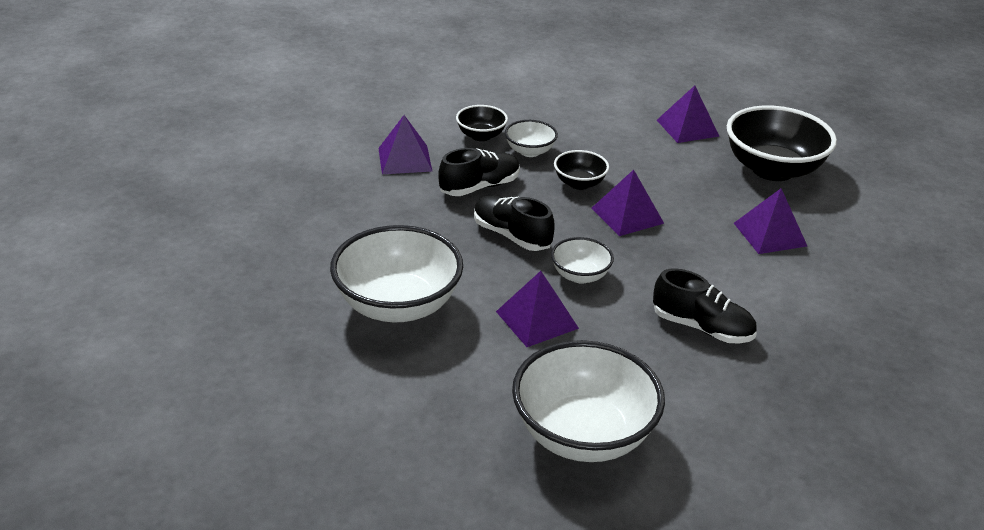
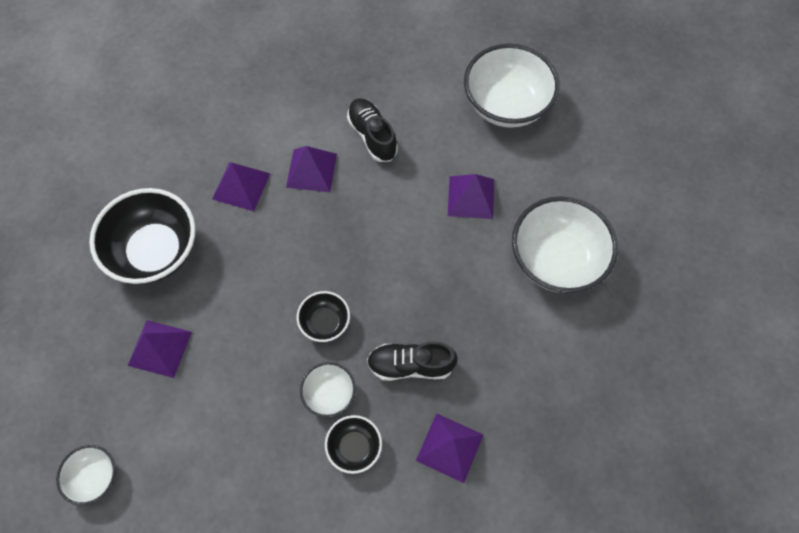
camera: 145 degrees left, 30 degrees up
(512, 236) = (428, 288): black shoe -> none
(580, 275) = (411, 220): white bowl -> white bowl (95, 477)
(627, 215) = (323, 262): purple pyramid -> purple pyramid (311, 170)

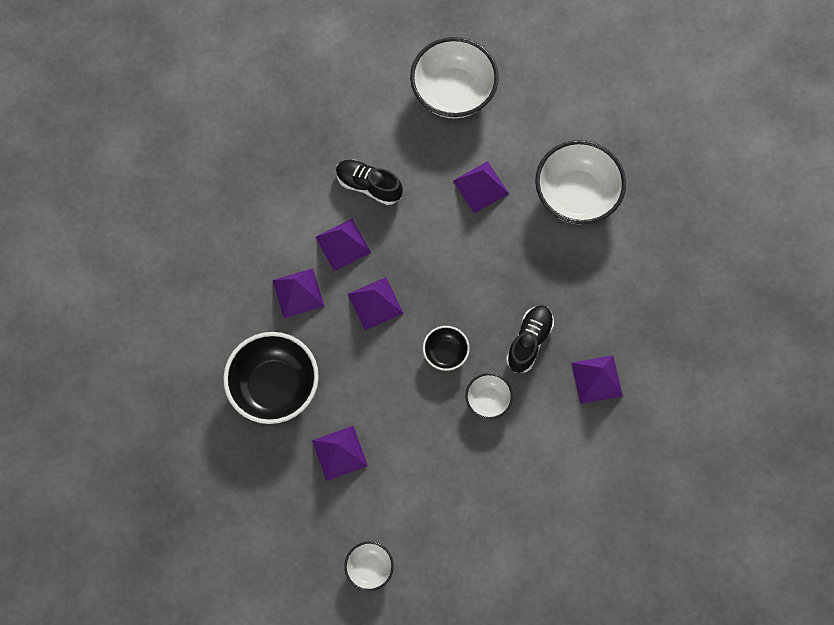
camera: 35 degrees left, 5 degrees up
(298, 237) = (375, 303): none -> purple pyramid
(354, 447) = (533, 423): black bowl -> none
(410, 365) = (529, 341): black shoe -> black shoe turned 150 degrees clockwise

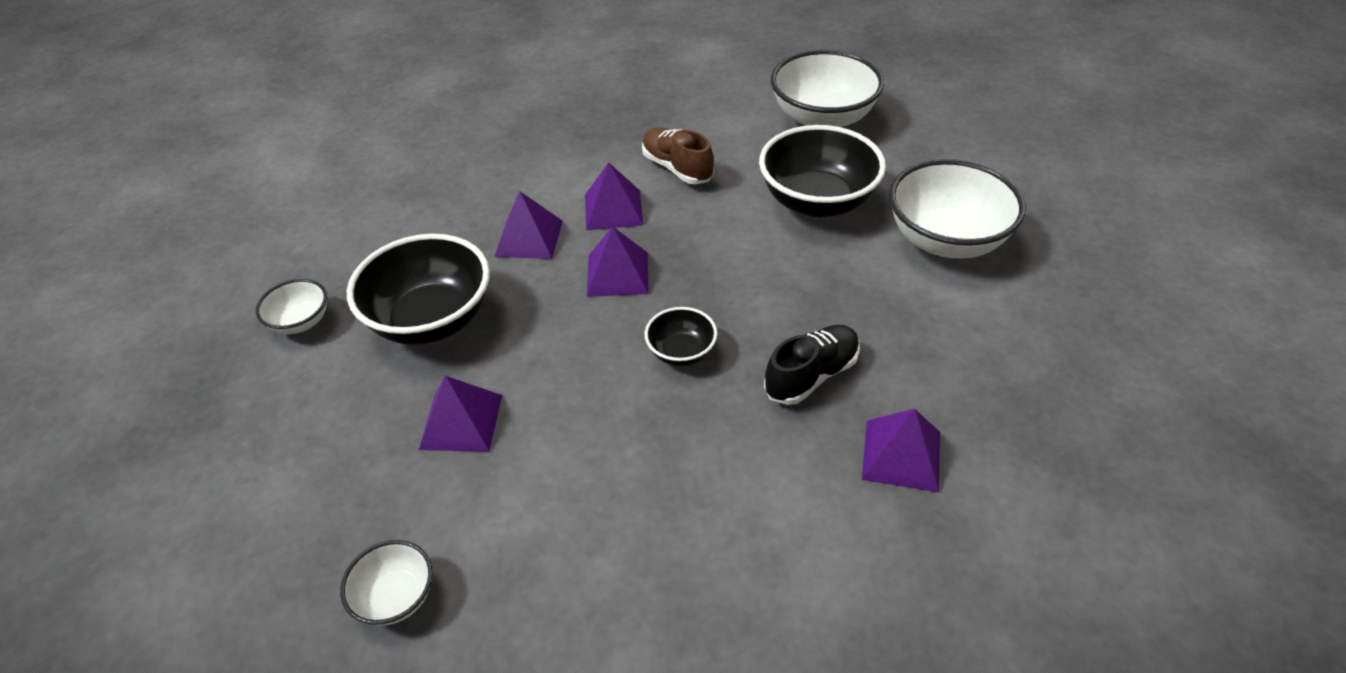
camera: 25 degrees right, 25 degrees down
(368, 186) = (677, 168): black shoe -> brown shoe
(480, 187) = (817, 201): purple pyramid -> black bowl
(488, 400) = (714, 427): white bowl -> white bowl (301, 322)

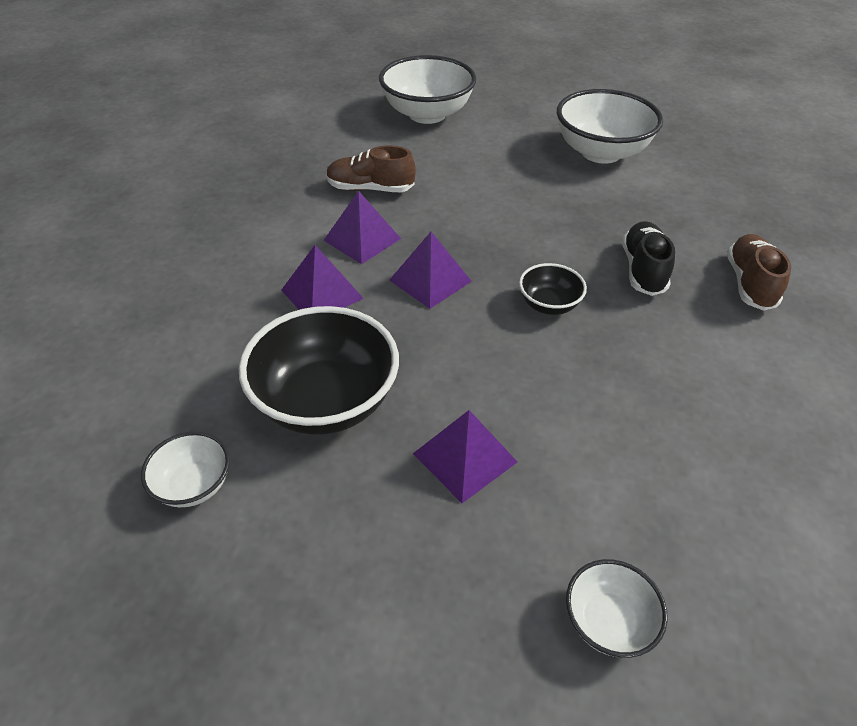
camera: 45 degrees left, 0 degrees up
(817, 201) = (497, 166): black bowl -> none
(901, 455) = (749, 283): purple pyramid -> brown shoe

